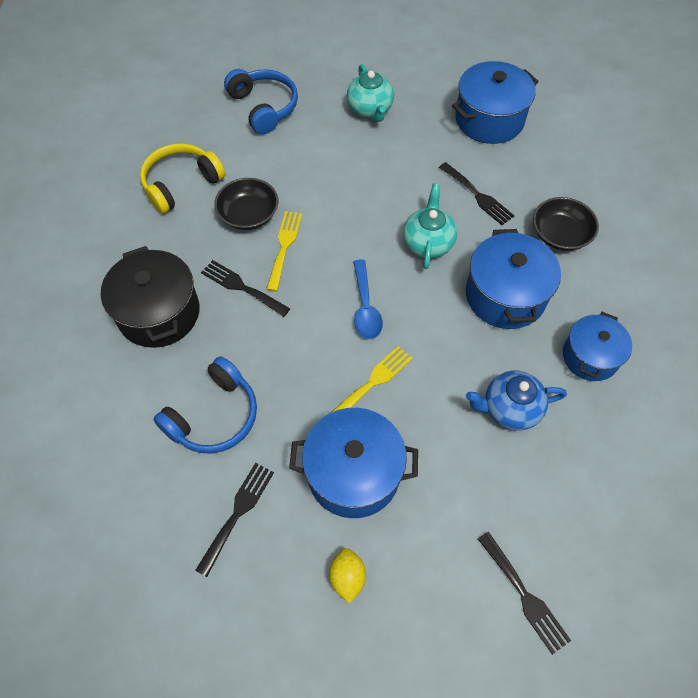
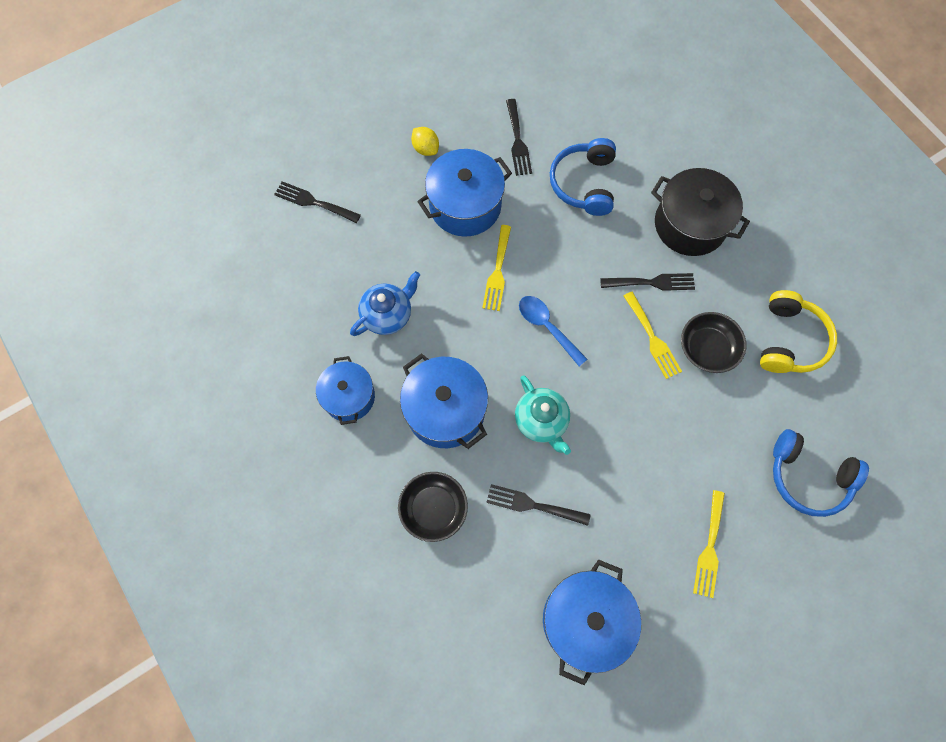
camera: 145 degrees right, 10 degrees up
(370, 109) = (709, 548): turquoise teapot -> yellow fork

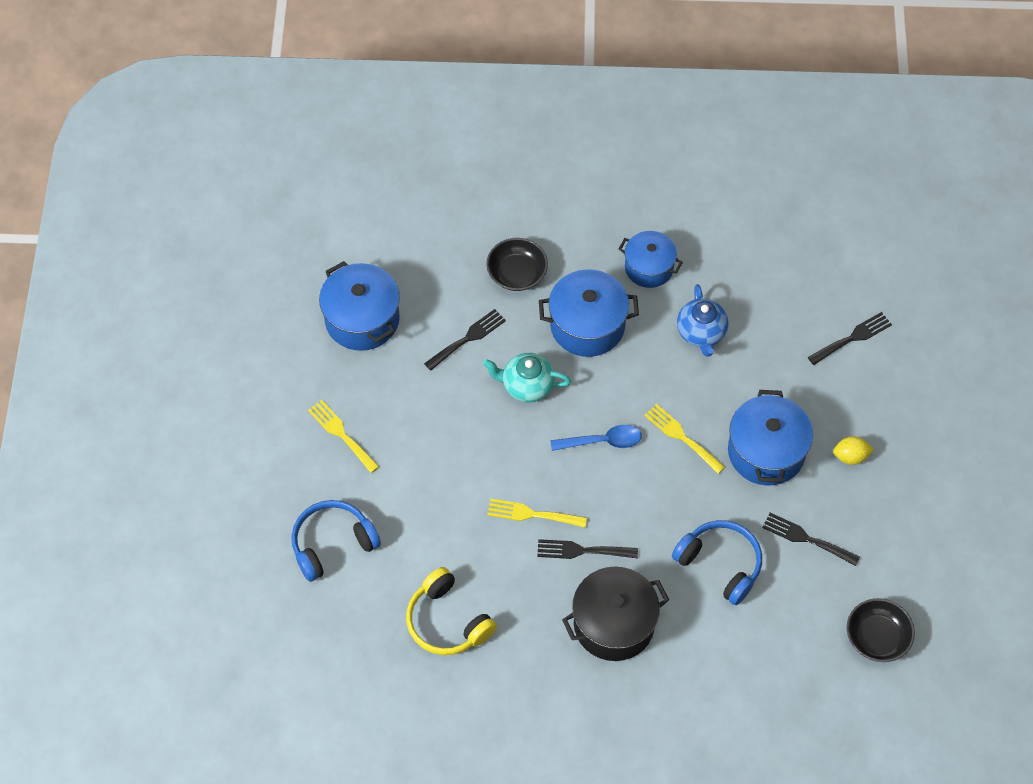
camera: 125 degrees right, 10 degrees down
(652, 282) = (582, 550): black fork -> black fork turned 60 degrees clockwise
(707, 348) = (490, 550): black bowl -> black bowl (877, 637)

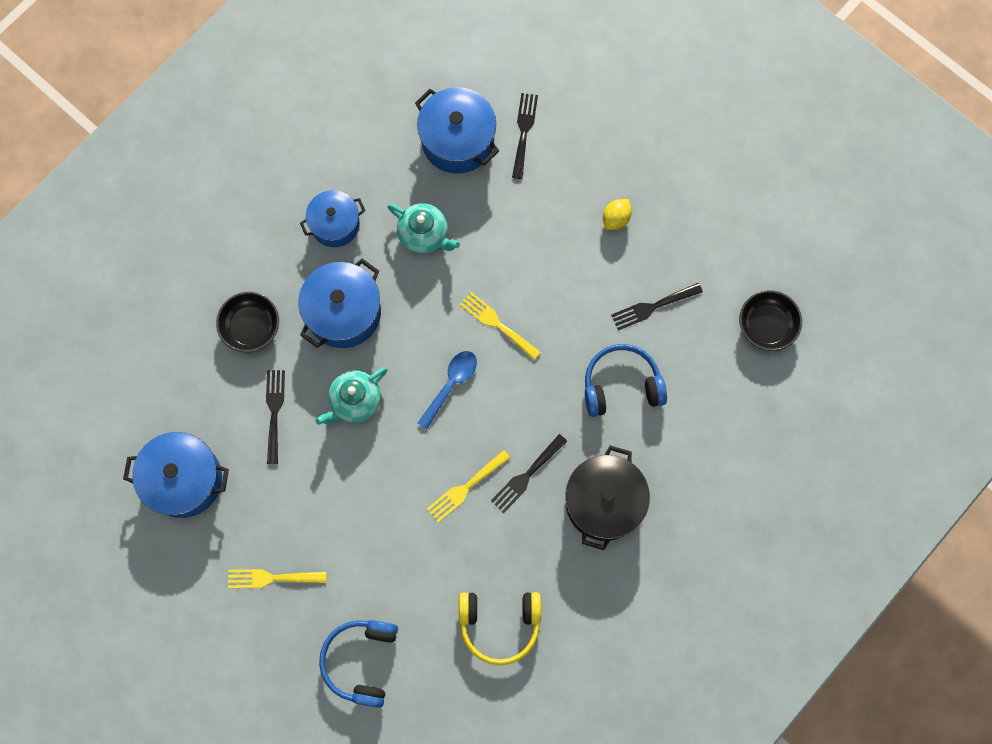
camera: 50 degrees left, 15 degrees up
(681, 437) = (497, 324): yellow fork -> yellow fork turned 45 degrees clockwise
(701, 333) = (424, 235): blue teapot -> turquoise teapot
(766, 452) = (561, 274): blue pot -> blue pot (457, 140)

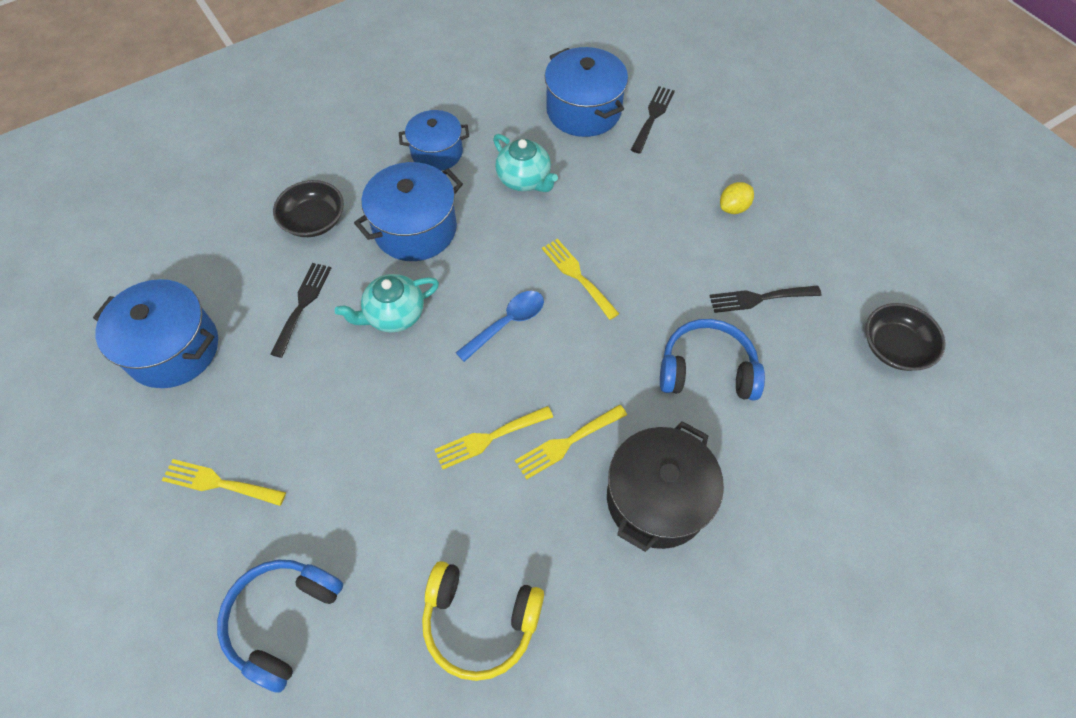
camera: 15 degrees right, 15 degrees down
(526, 476) = (567, 443): black fork -> yellow fork

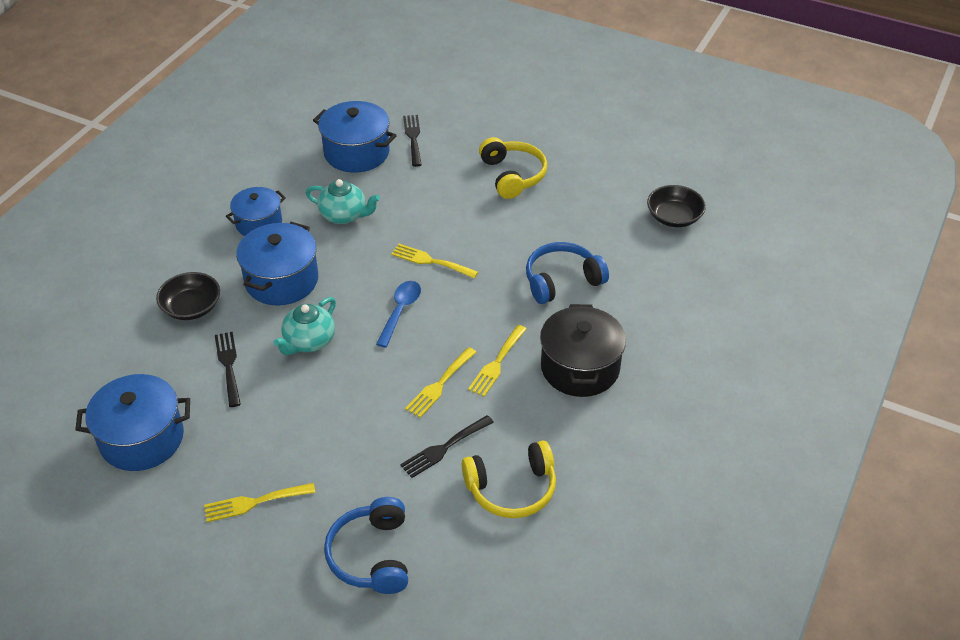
camera: 30 degrees left, 15 degrees down
(733, 208) = (513, 175): yellow lemon -> yellow headphones
(759, 298) = (568, 224): black fork -> black fork (444, 448)

